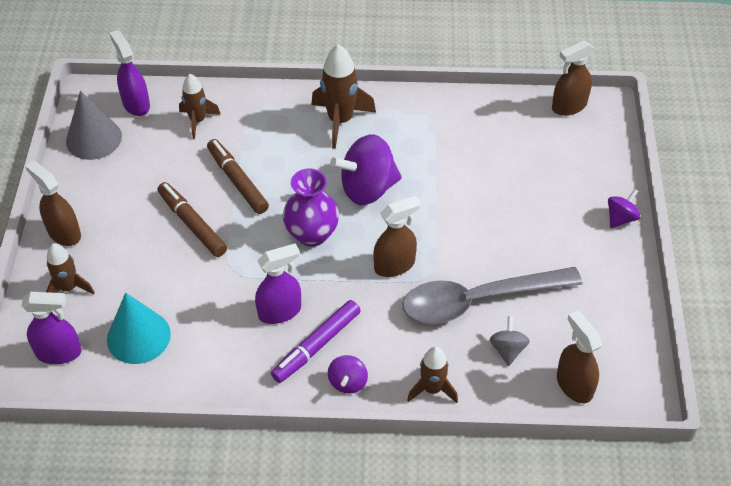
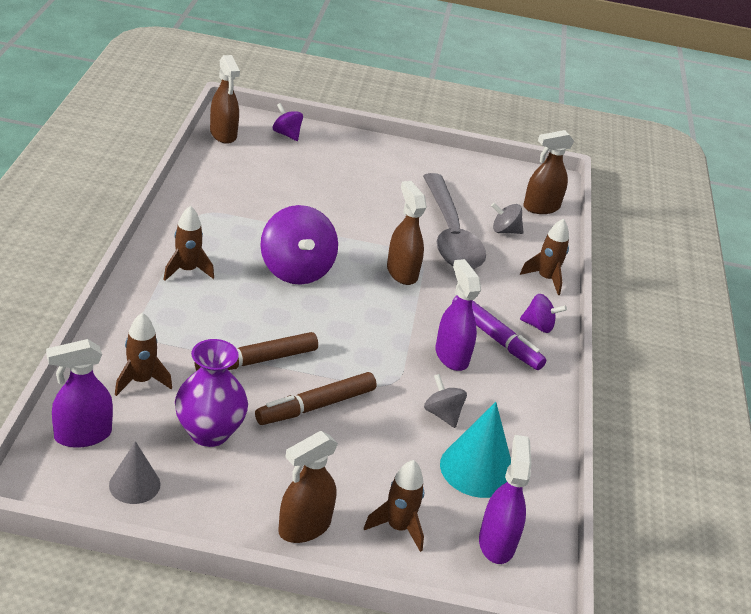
camera: 90 degrees left, 15 degrees down
(94, 138) = (134, 484): grey cone -> grey cone, size x0.62
(200, 309) = (442, 414): none -> grey spinning top
(312, 234) = (351, 318): purple vase -> purple vase (209, 432)
(340, 121) = (187, 270): brown rocket -> brown rocket, size x0.64
(620, 218) = (369, 144): purple spinning top -> purple spinning top (286, 134)

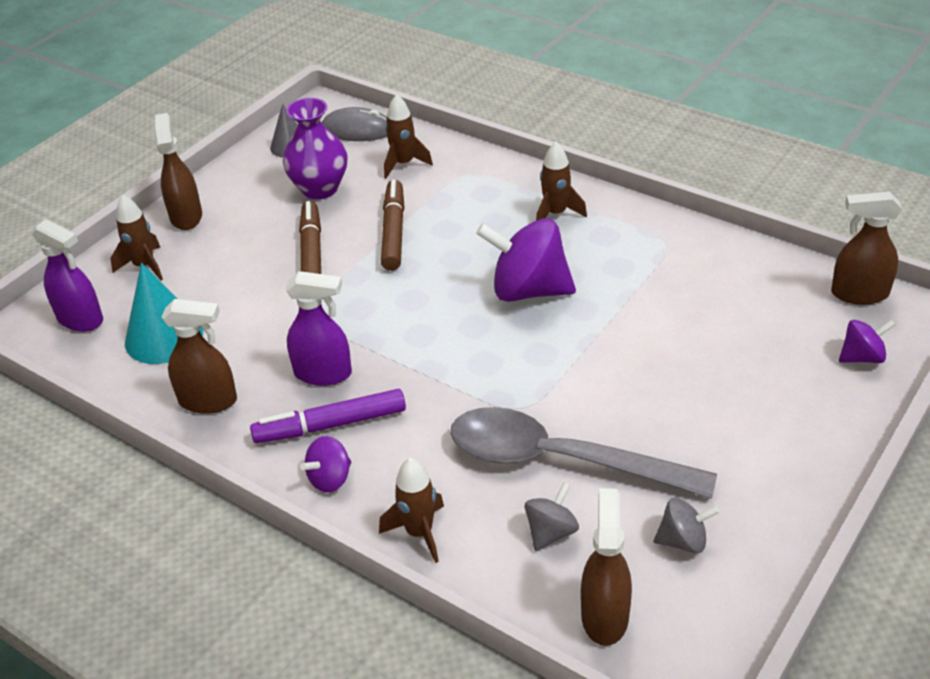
camera: 125 degrees right, 5 degrees up
(82, 435) = (357, 130): purple spray bottle -> grey mouse
(401, 272) = (491, 380): brown spray bottle -> brown spray bottle (208, 401)
(442, 414) = (246, 336): grey spinning top -> grey spinning top (683, 541)

